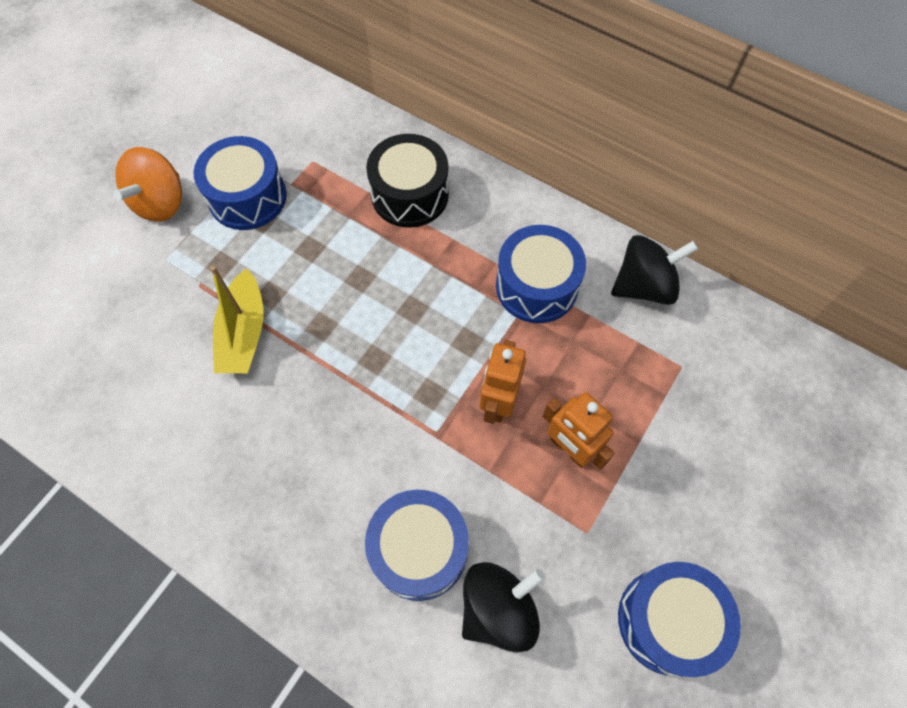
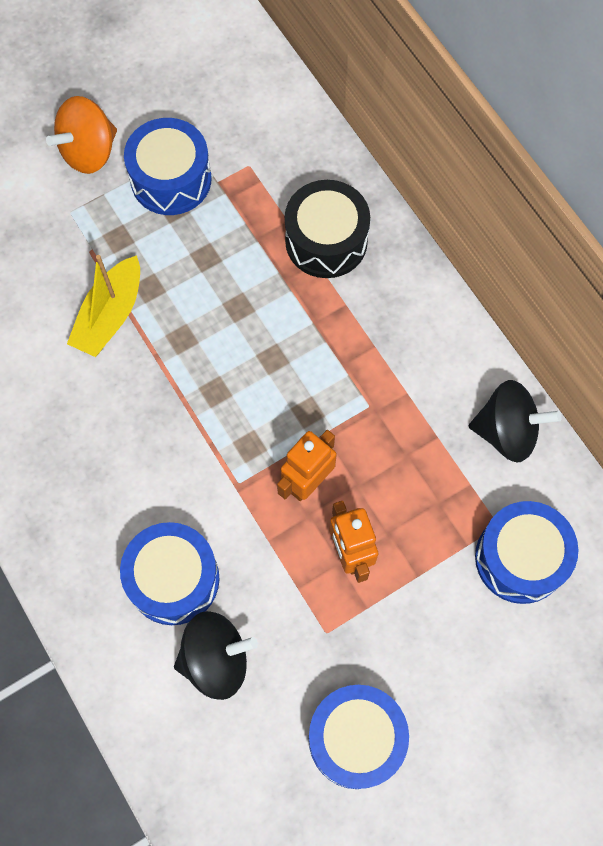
camera: 25 degrees right, 5 degrees up
(536, 286) = (401, 386): blue drum -> blue drum (520, 558)

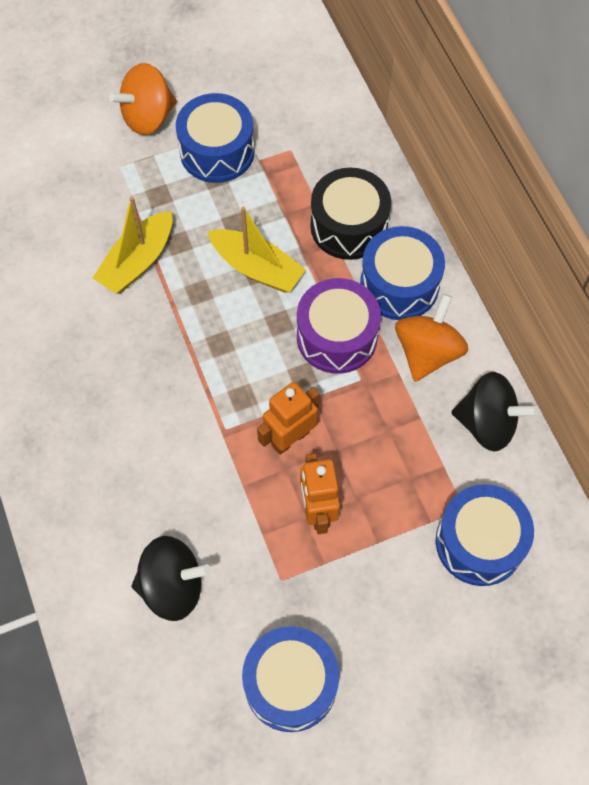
camera: 10 degrees right, 5 degrees down
(173, 579) = (148, 506): blue drum -> blue drum (399, 285)
(238, 302) = (257, 268): none -> yellow boat
(336, 364) = (337, 336): none -> purple drum
(432, 365) = (427, 352): none -> orange spinning top

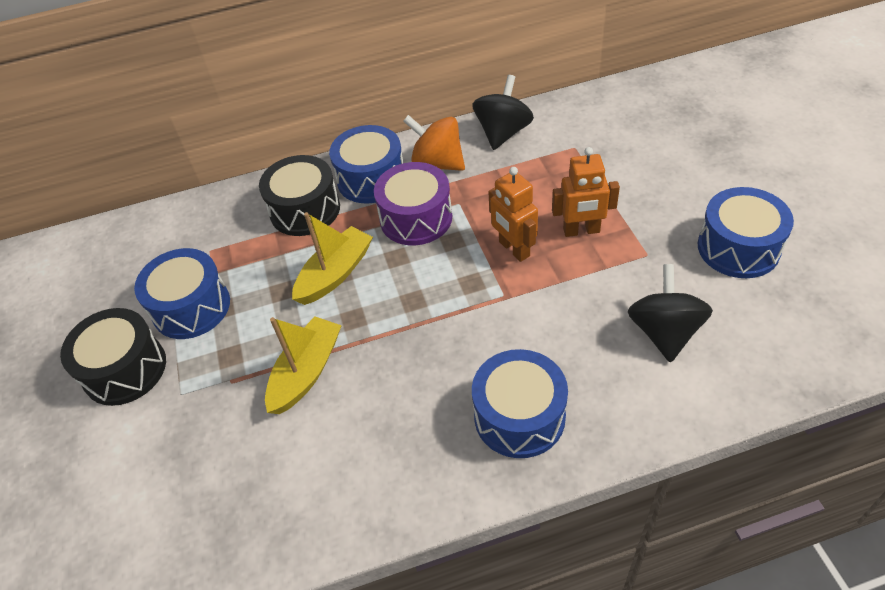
camera: 80 degrees left, 15 degrees down
(138, 261) = (306, 372): yellow boat -> yellow boat turned 105 degrees counterclockwise
(148, 117) = (125, 369): orange spinning top -> black drum
(479, 542) = (602, 139): blue drum -> blue drum (519, 416)

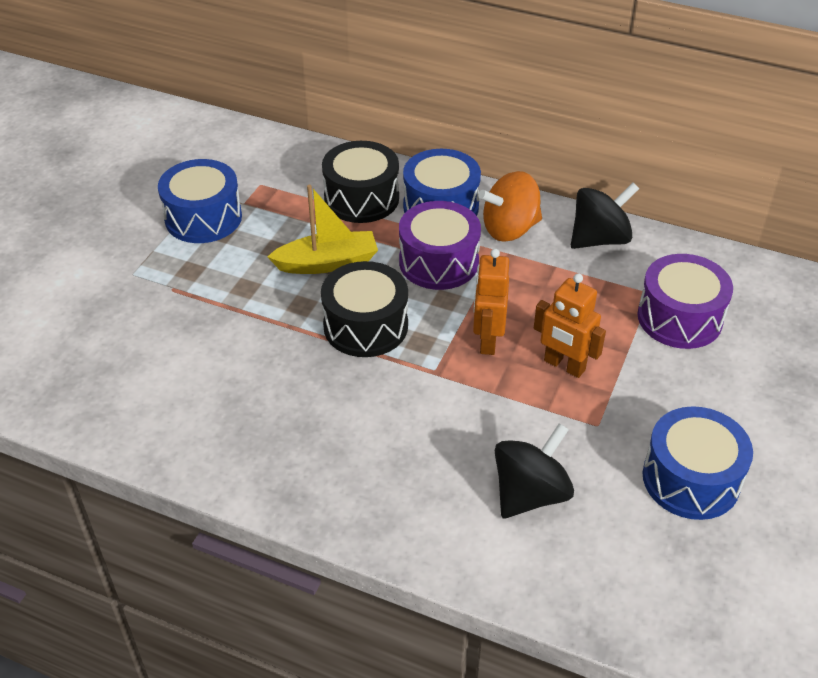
camera: 35 degrees right, 5 degrees down
(125, 369) = (117, 231): black drum -> black drum (365, 326)
(306, 372) = (226, 320): yellow boat -> none
(437, 163) = (510, 229): orange spinning top -> orange spinning top turned 90 degrees counterclockwise
(519, 416) = (336, 465): blue drum -> none
(610, 151) = (679, 318): none -> purple drum

